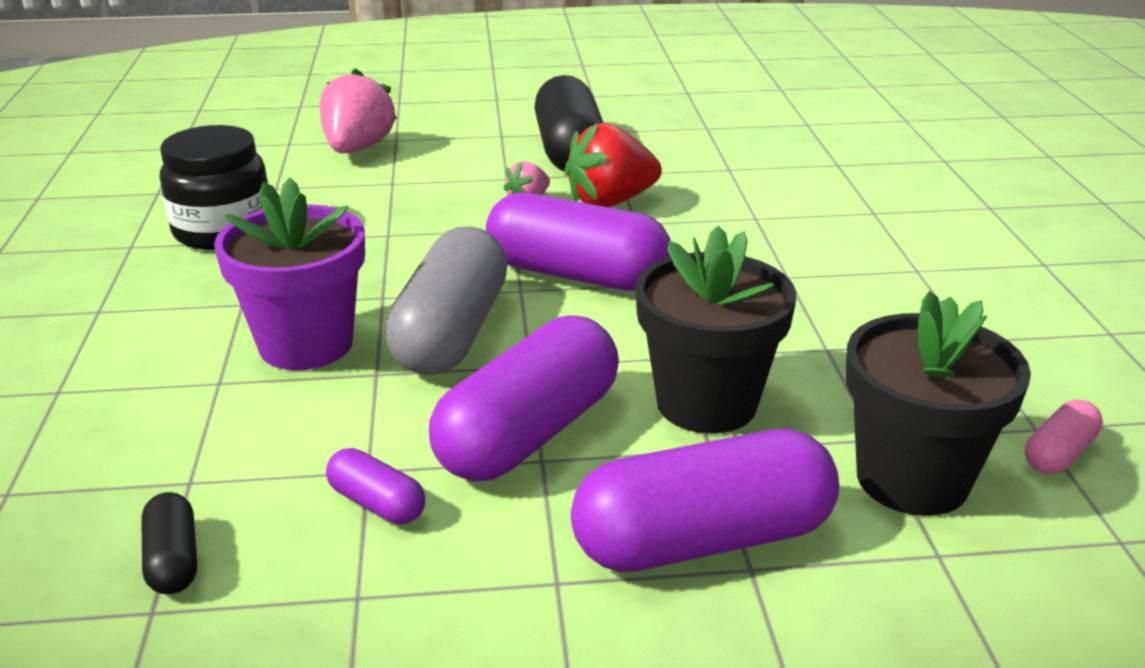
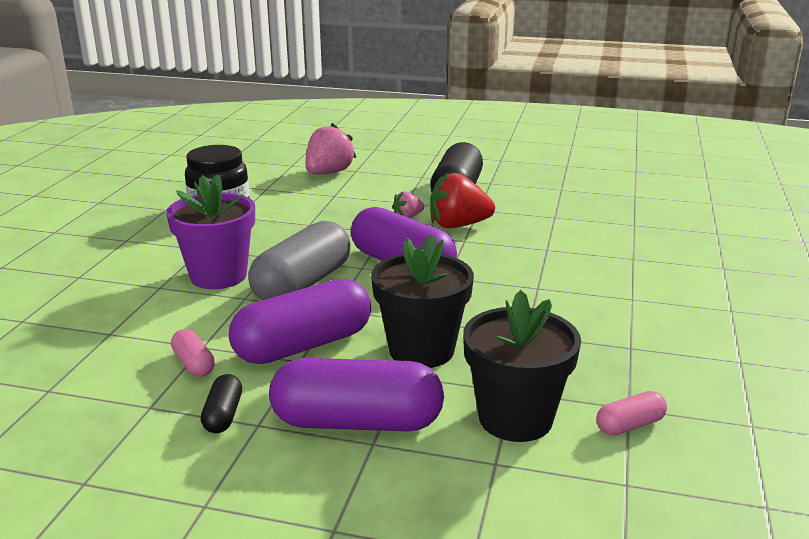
camera: 20 degrees right, 5 degrees down
(173, 560) = (74, 369): black capsule -> black capsule (223, 415)
(377, 503) = (194, 364): purple capsule -> pink capsule

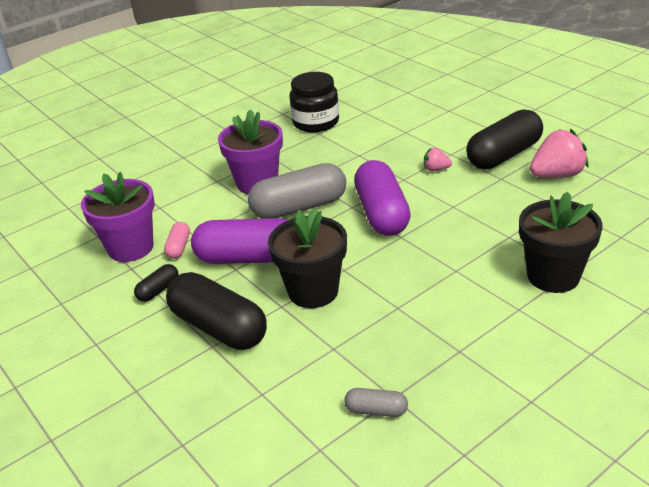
camera: 40 degrees right, 10 degrees up
(120, 386) = (131, 247): none -> purple flower pot
(328, 173) = (425, 108): pink strawberry -> pink strawberry (557, 175)
(357, 422) = (218, 327): purple capsule -> black capsule
(458, 225) = (465, 190): red strawberry -> none
(515, 418) = (310, 369): black flower pot -> black flower pot (553, 276)
(629, 425) = (376, 410): pink capsule -> grey capsule

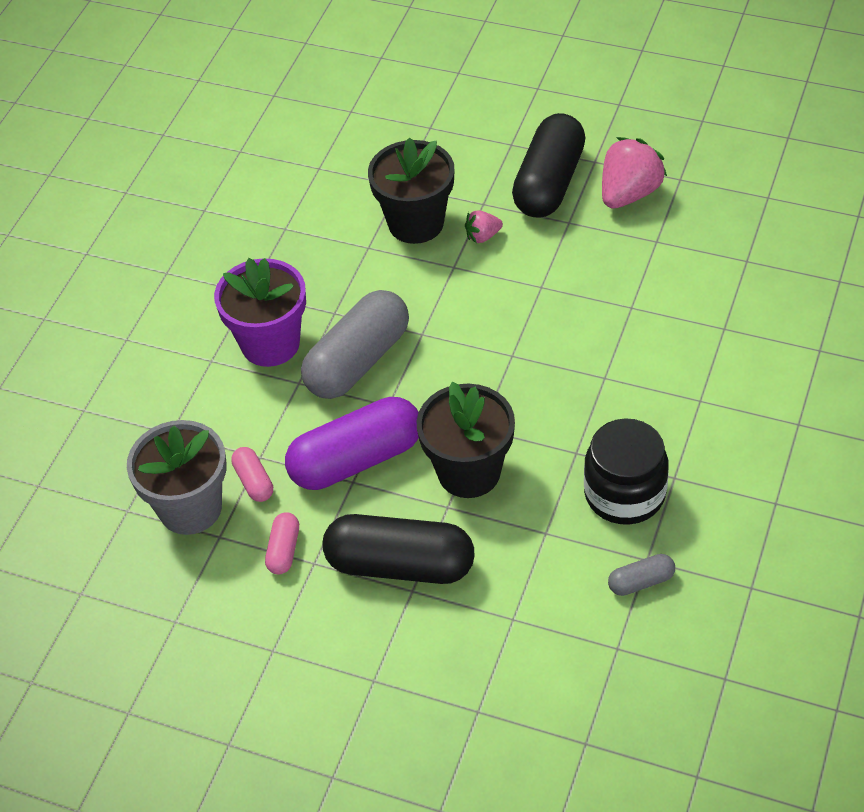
camera: 30 degrees left, 15 degrees up
(131, 247) = (190, 508): purple flower pot -> grey flower pot
(158, 290) = (283, 550): black capsule -> pink capsule
(316, 122) = (265, 210): black jar -> black jar (624, 494)
(382, 213) = (466, 330): purple capsule -> none
(553, 276) = (709, 343): black flower pot -> black flower pot (416, 223)

